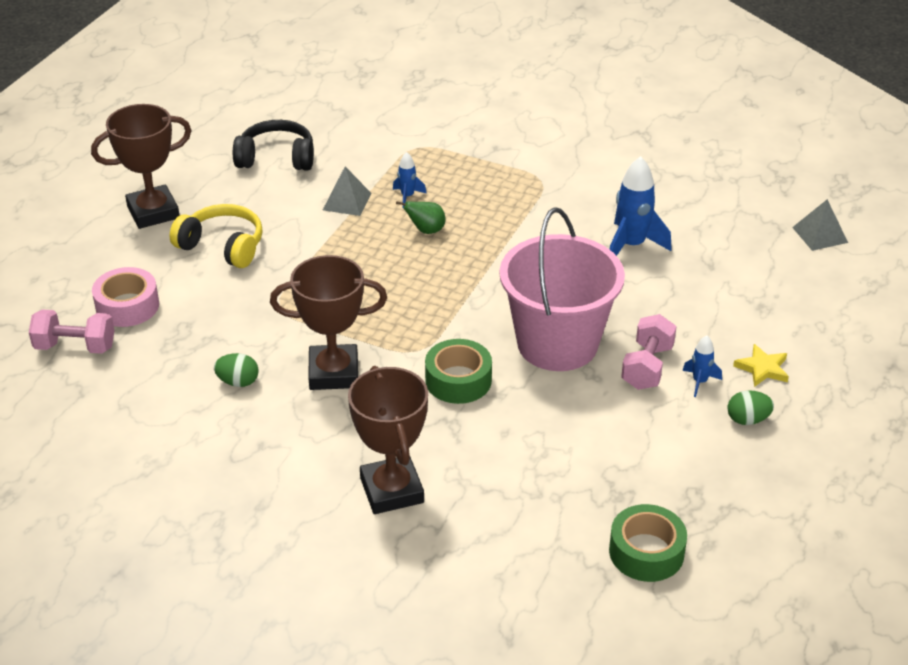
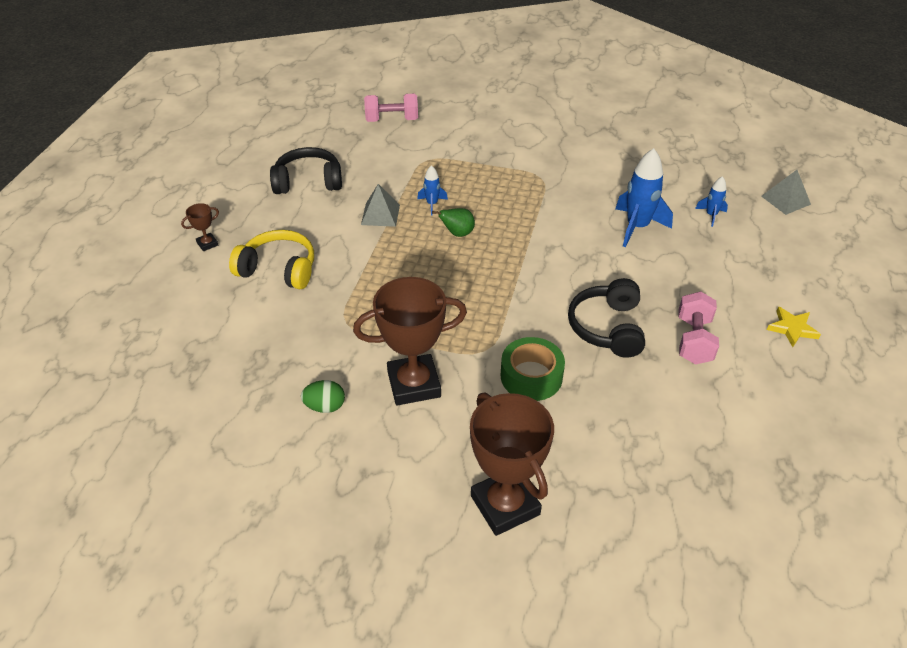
camera: 10 degrees left, 5 degrees up
(75, 347) = (157, 390): pink dumbbell -> pink dumbbell (392, 120)
(127, 306) = (201, 340): pink tape -> none
(153, 212) = (207, 244): brown trophy -> brown trophy, size x0.43
(557, 344) = (607, 328): pink bucket -> black headphones
(646, 552) = (768, 537): green tape -> none
(699, 382) = (744, 349): blue rocket -> blue rocket (711, 215)
(747, 420) = (801, 381): green egg -> none

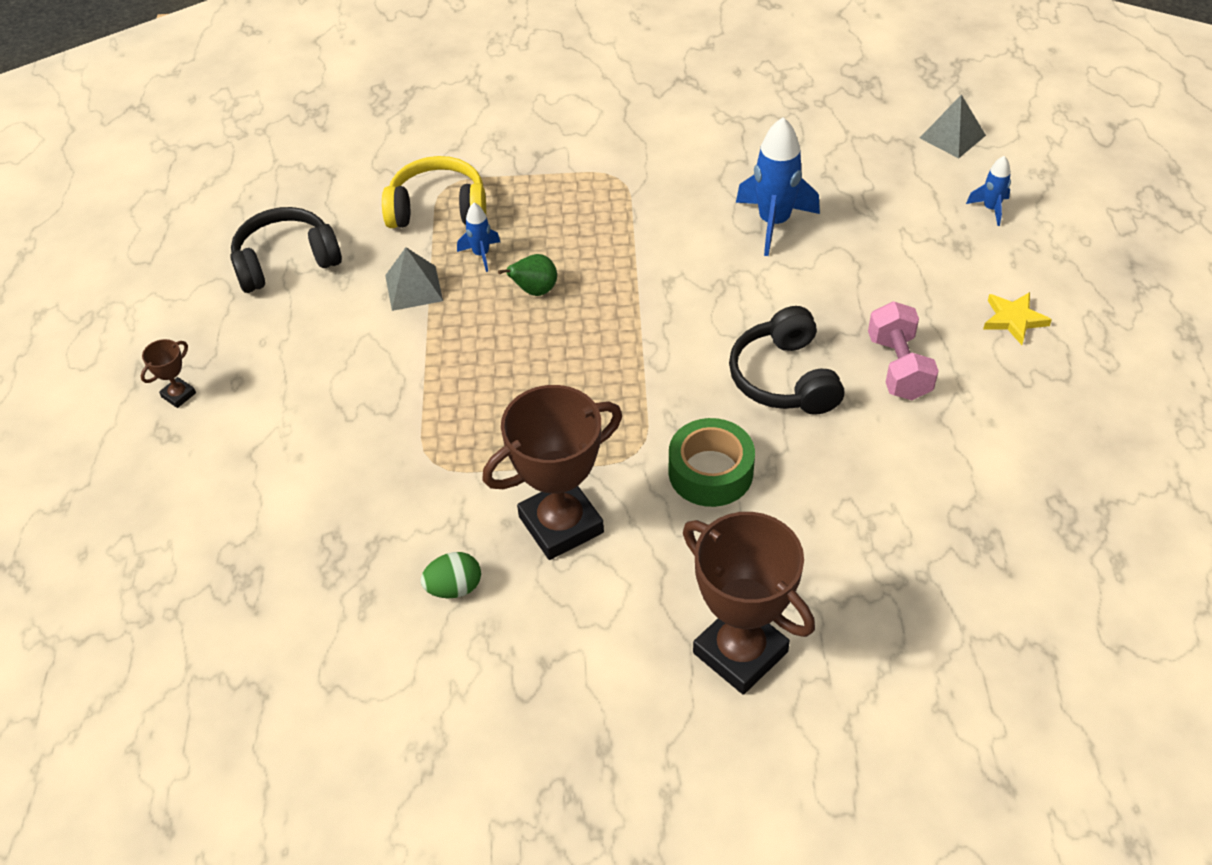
camera: 15 degrees left, 5 degrees up
(278, 269) = (302, 408): yellow headphones -> yellow headphones (438, 209)
(392, 120) = (369, 133): pink dumbbell -> none
(711, 215) = (864, 182): blue rocket -> blue rocket (990, 209)

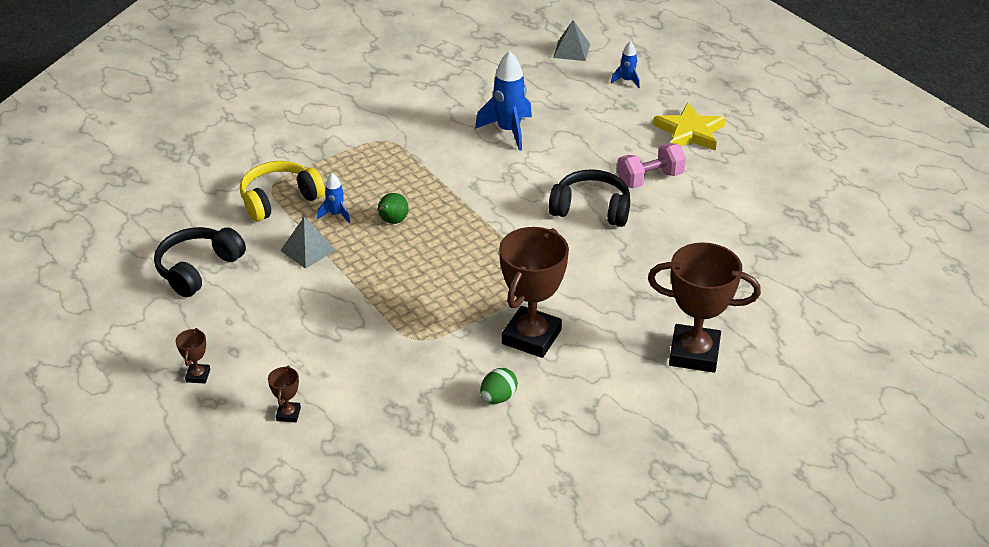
camera: 35 degrees left, 10 degrees down
(223, 489) = (288, 414): none -> brown trophy
(710, 472) = (594, 273): green tape -> none
(784, 378) = (591, 209): black headphones -> black headphones turned 150 degrees clockwise
(898, 367) = (650, 179): pink dumbbell -> pink dumbbell turned 75 degrees counterclockwise
(1013, 319) = (689, 132): yellow star -> yellow star, size x1.64

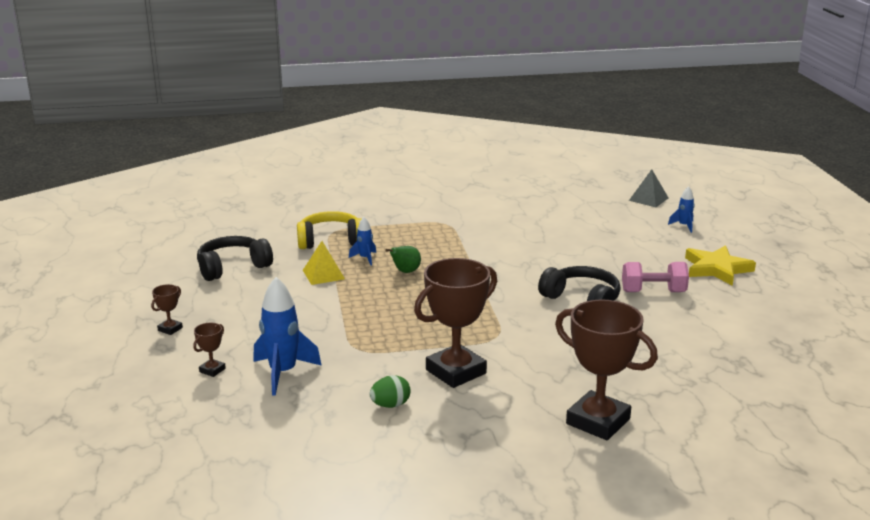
camera: 25 degrees right, 15 degrees down
(308, 250) = (323, 274): grey pyramid -> yellow pyramid
(508, 131) = (551, 237): blue rocket -> blue rocket (283, 373)

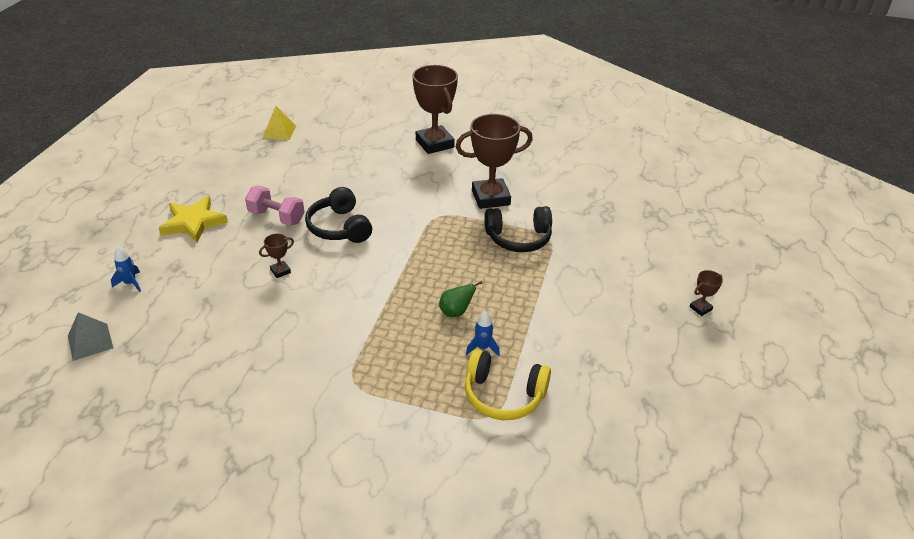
camera: 155 degrees left, 15 degrees up
(212, 370) = (667, 252): brown trophy -> brown trophy (280, 271)
(232, 267) = (629, 383): black headphones -> black headphones (518, 238)
(283, 373) = (613, 233): blue rocket -> none
(323, 274) = (537, 336): yellow pyramid -> yellow pyramid (279, 131)
(390, 405) = (549, 188): green egg -> none

